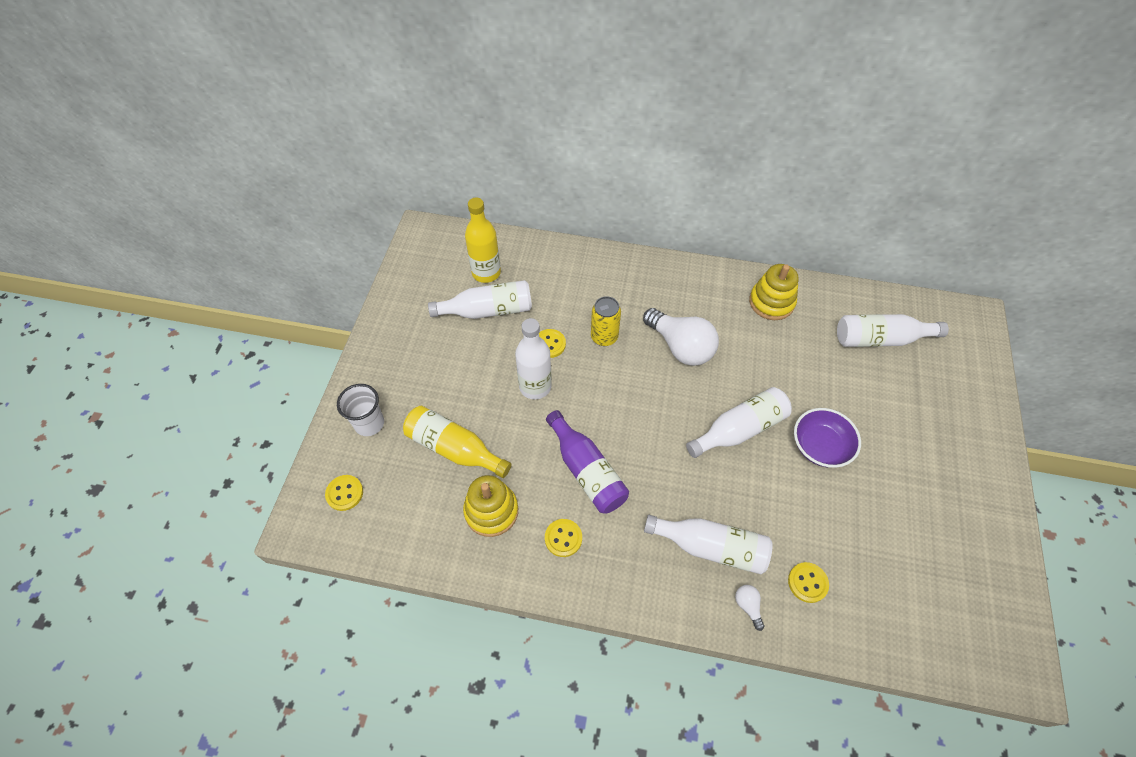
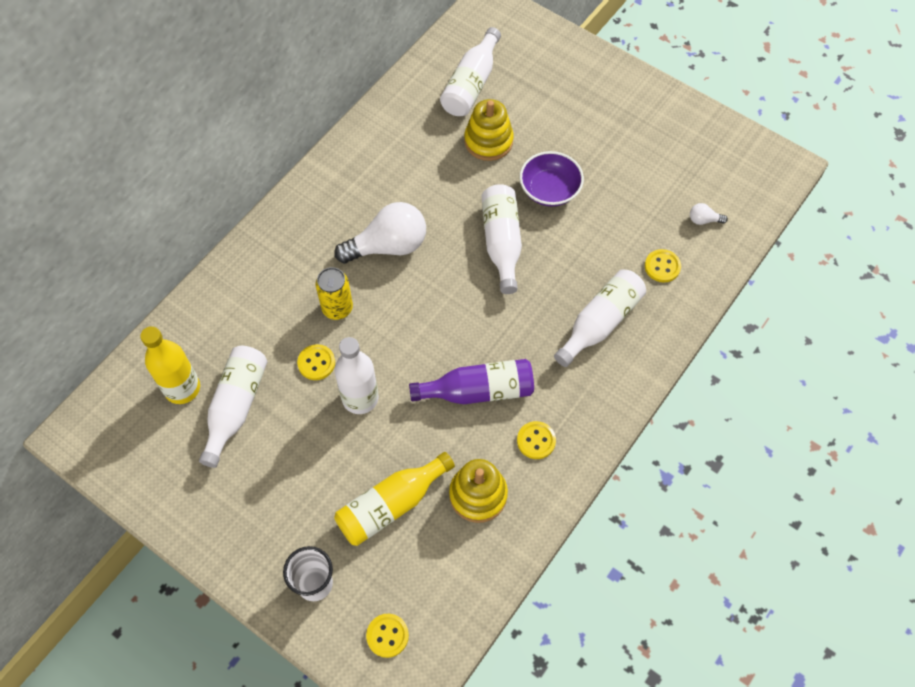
camera: 65 degrees left, 5 degrees up
(748, 606) = (662, 321): white light bulb -> white light bulb (703, 220)
(771, 302) = (383, 145): yellow stacking toy -> yellow stacking toy (488, 141)

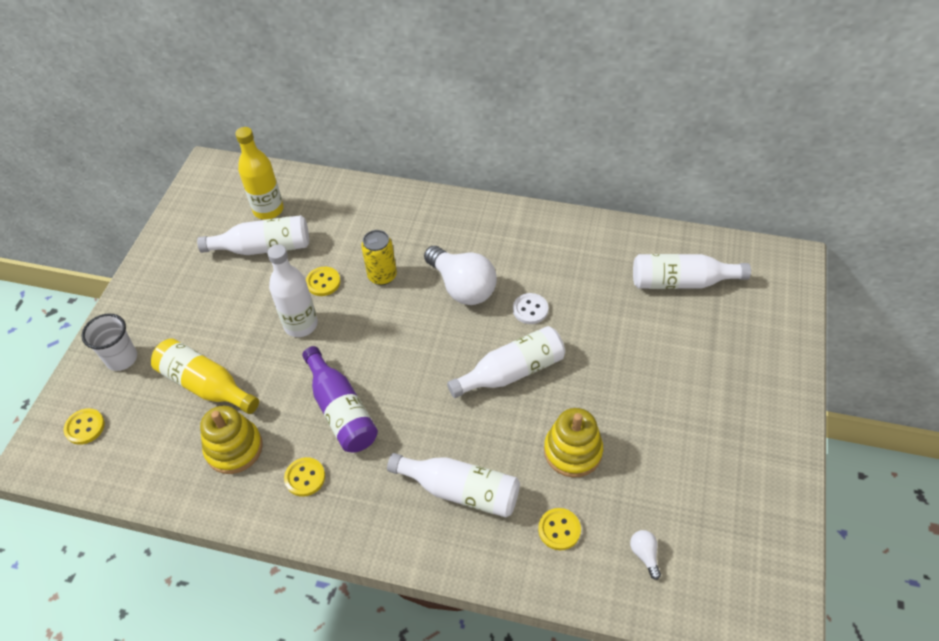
camera: 70 degrees right, 10 degrees down
(442, 203) = (530, 309): none -> white button
(488, 141) = (623, 319): yellow stacking toy -> yellow stacking toy (573, 451)
(549, 190) = (596, 391): purple bowl -> none

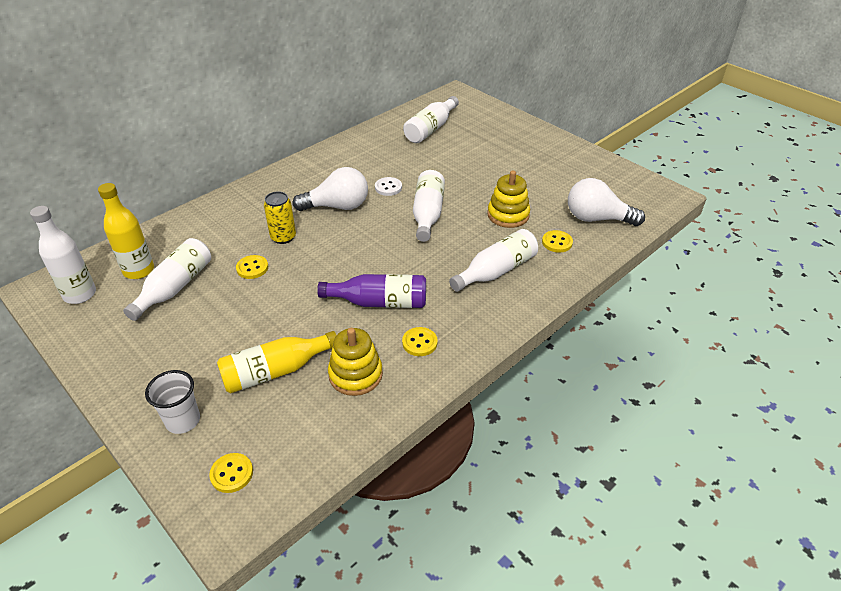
camera: 60 degrees left, 10 degrees down
(301, 325) = (278, 294): white bottle -> white bottle (80, 294)
(644, 554) = (597, 218): white light bulb -> white light bulb, size x2.40

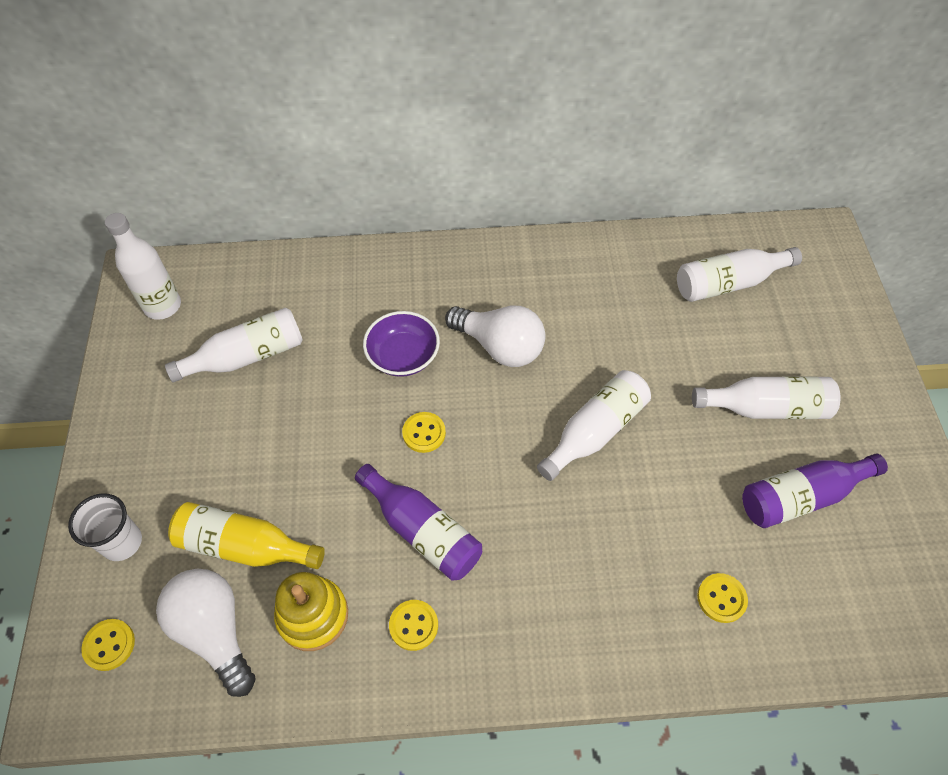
camera: 40 degrees right, 15 degrees up
(139, 270) = (233, 308): yellow bottle -> none
(252, 268) = (336, 381): yellow button -> yellow button (424, 433)
(283, 237) = (403, 356): yellow can -> purple bowl
(388, 187) = (585, 354): white button -> none
(496, 271) = (597, 586): white bottle -> white bottle (766, 408)
(508, 215) = (698, 504): yellow stacking toy -> none
(550, 188) = (801, 497): none -> purple bottle
(597, 218) = (820, 598): white light bulb -> white light bulb (215, 631)

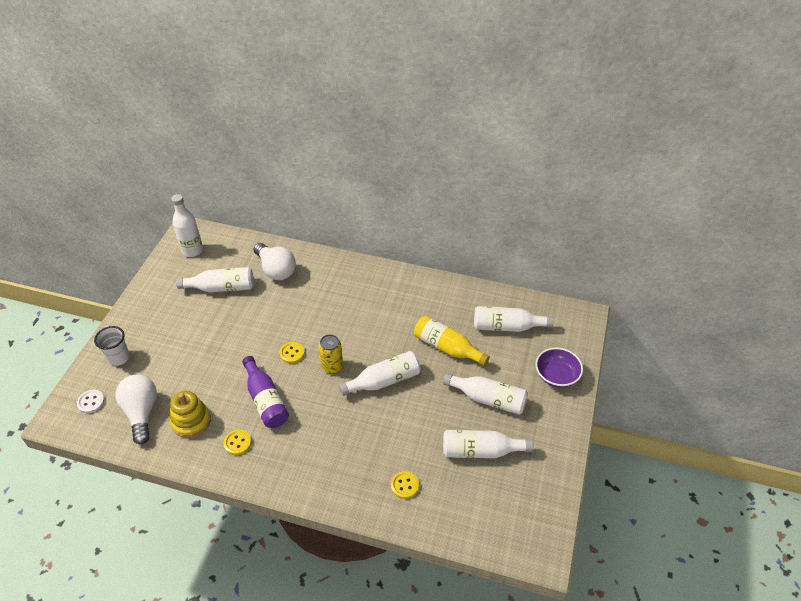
camera: 20 degrees right, 10 degrees down
(109, 645) = (91, 402): yellow button -> white button
(245, 546) = (175, 378): yellow bottle -> yellow bottle (447, 348)
(403, 356) = (302, 311): purple bowl -> purple bowl (556, 375)
(500, 346) = (356, 322): white light bulb -> white light bulb (276, 270)
(500, 434) = (332, 366): none -> yellow can
(801, 497) = (481, 451): purple bottle -> white bottle

